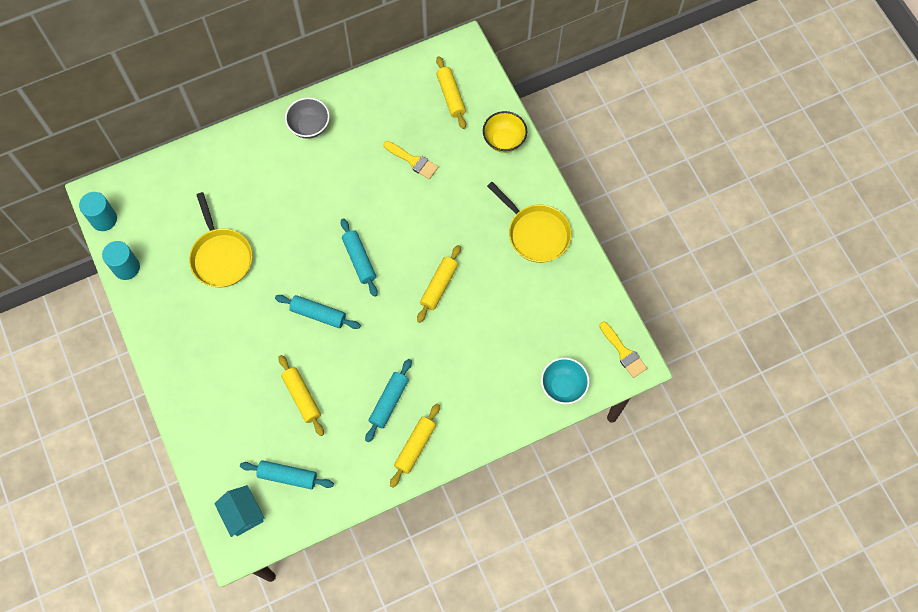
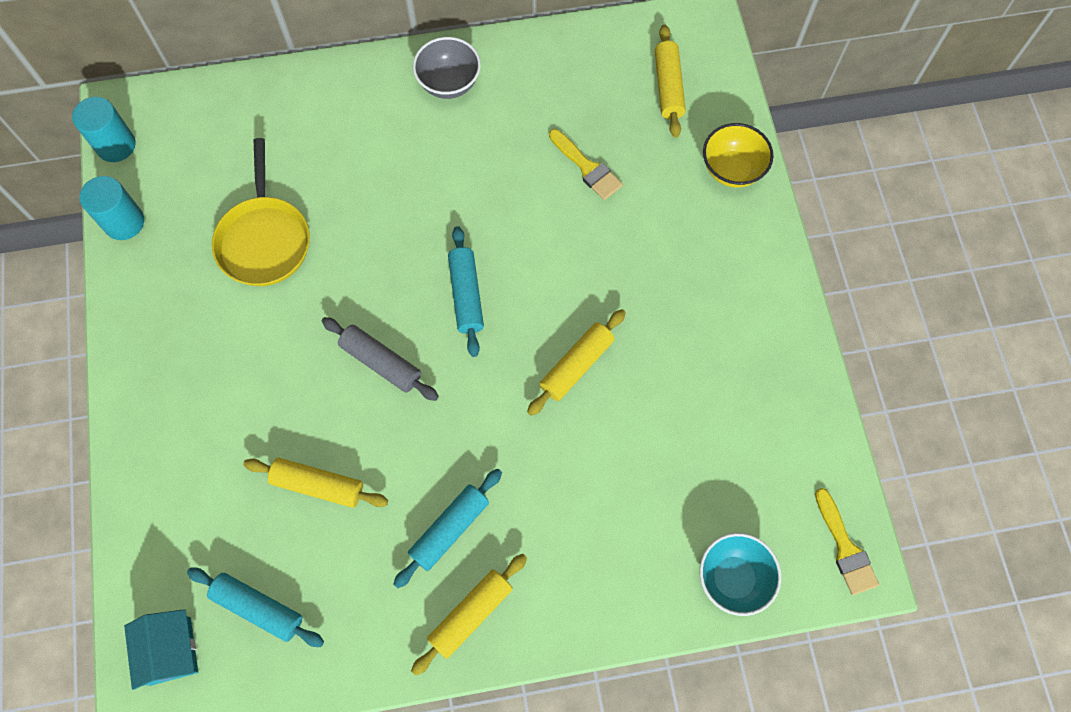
camera: 15 degrees right, 0 degrees up
(302, 397) = (318, 485): yellow rolling pin -> yellow rolling pin turned 60 degrees counterclockwise
(318, 314) = (381, 362): turquoise rolling pin -> grey rolling pin
(536, 233) = (747, 321): yellow pan -> none

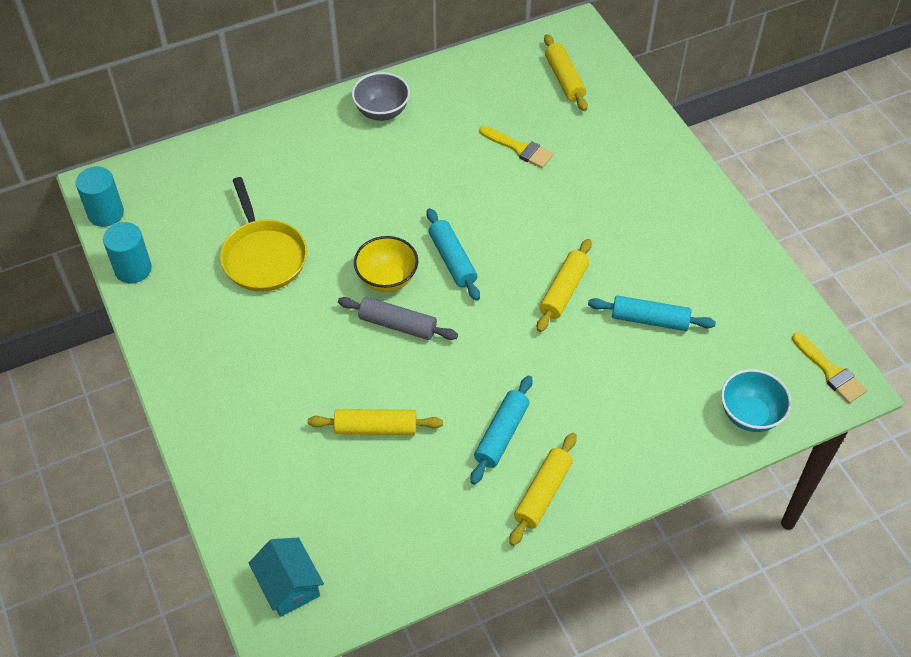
camera: 15 degrees left, 15 degrees down
(258, 608) = (356, 533): turquoise rolling pin -> turquoise rolling pin (649, 319)
(732, 169) = (637, 126): yellow bowl -> yellow bowl (387, 279)

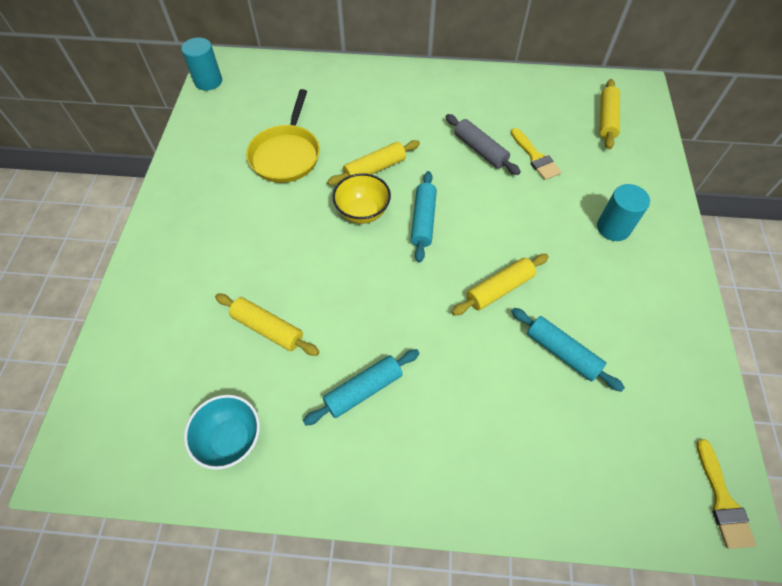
camera: 30 degrees right, 5 degrees up
(133, 269) = (195, 125): turquoise cylinder -> turquoise cylinder (613, 228)
(289, 585) = (104, 428): turquoise house -> none
(382, 111) = (445, 88): grey bowl -> none
(397, 324) = (345, 252): grey rolling pin -> grey rolling pin (480, 150)
(542, 493) = (362, 467): yellow rolling pin -> yellow rolling pin (374, 169)
(750, 414) = (609, 500): turquoise bowl -> turquoise bowl (231, 439)

